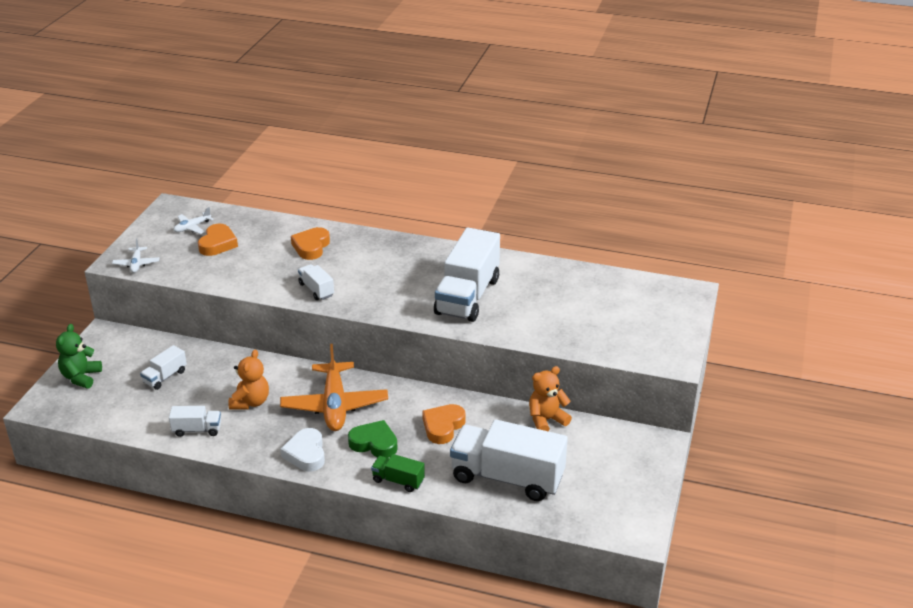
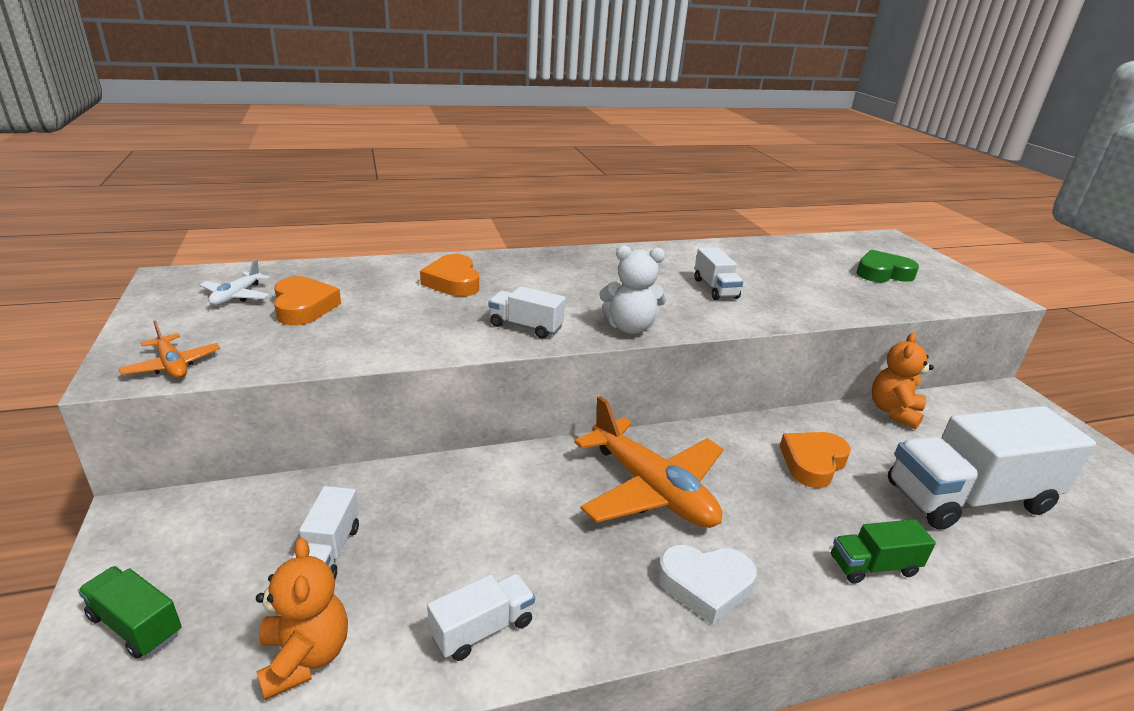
camera: 35 degrees left, 5 degrees down
(81, 377) = (136, 625): green teddy bear -> green truck
(136, 264) = (172, 365): white plane -> orange plane
(250, 402) = (525, 535): orange teddy bear -> orange teddy bear (305, 657)
(306, 454) = (705, 585): white heart -> white heart turned 45 degrees counterclockwise
(373, 308) = (630, 327): none -> white teddy bear
(374, 443) = (770, 523): green heart -> green heart (882, 273)
(443, 426) = (812, 463): orange heart -> orange heart turned 45 degrees clockwise
(467, 296) = (715, 288): white truck -> white truck, size x0.46

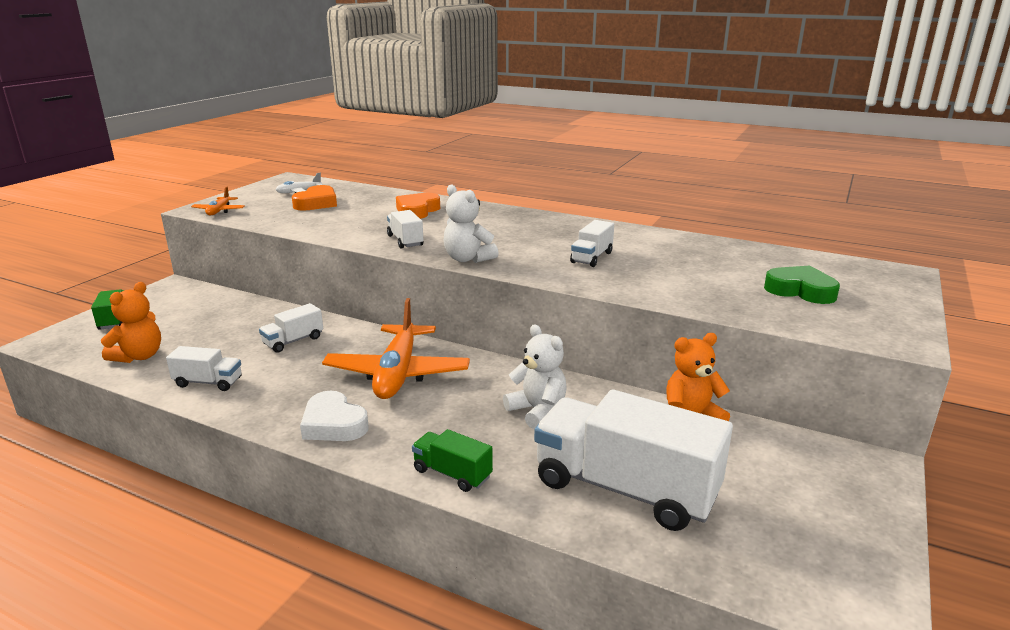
camera: 45 degrees right, 5 degrees down
(328, 552) = (208, 327): white truck -> white truck (293, 341)
(812, 463) = (537, 411): orange heart -> white teddy bear

